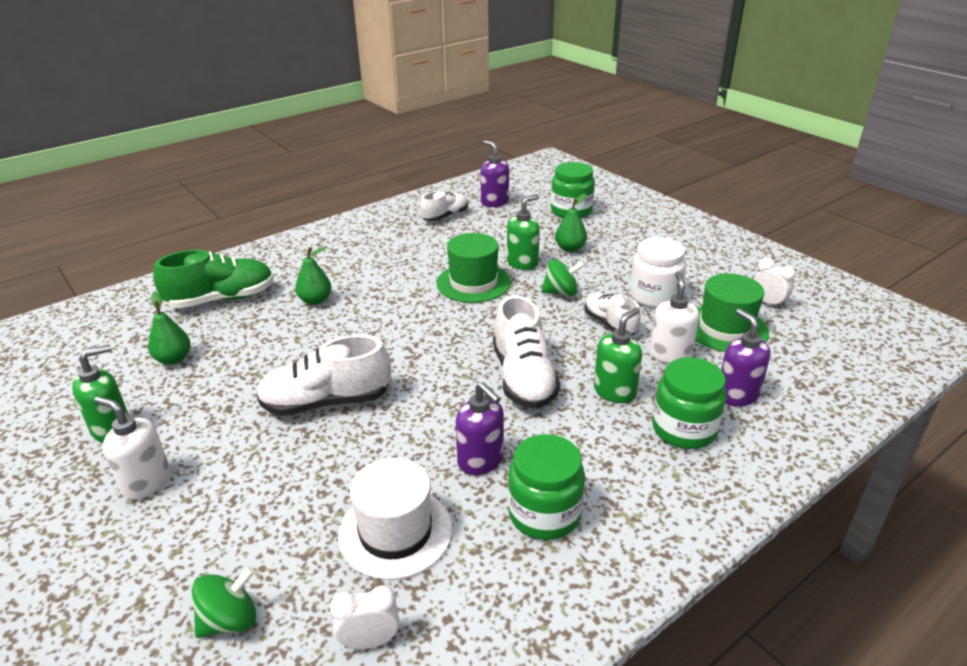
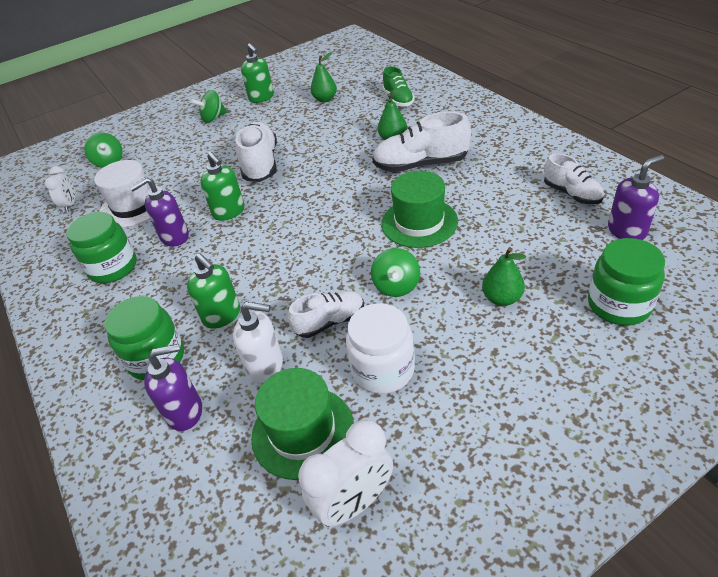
camera: 100 degrees right, 10 degrees up
(146, 482) = (213, 118): white soap dispenser -> green spinning top
(221, 299) = (398, 100): green shoe -> green shoe, size x0.62
(522, 263) = (462, 257): green soap dispenser -> green soap dispenser (229, 212)
(523, 378) = (258, 257): white shoe -> white shoe (421, 165)
(768, 303) = (354, 502): white clock -> white clock, size x1.62

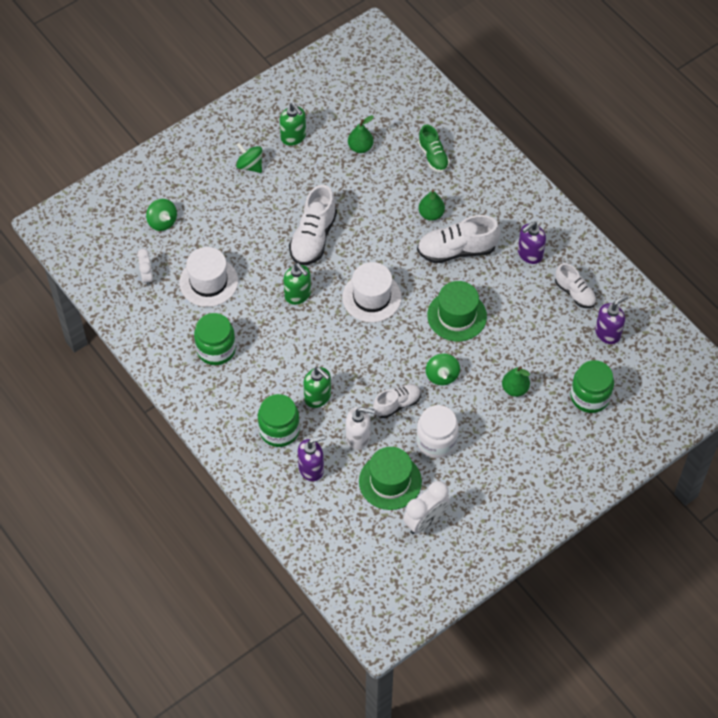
camera: 10 degrees left, 15 degrees up
(174, 237) = (258, 320): purple soap dispenser -> purple soap dispenser (529, 254)
(213, 118) = (250, 165): green spinning top -> green spinning top turned 75 degrees clockwise
(260, 164) = (313, 237): white shoe -> white shoe turned 150 degrees counterclockwise
(315, 210) = (371, 297): none -> white hat

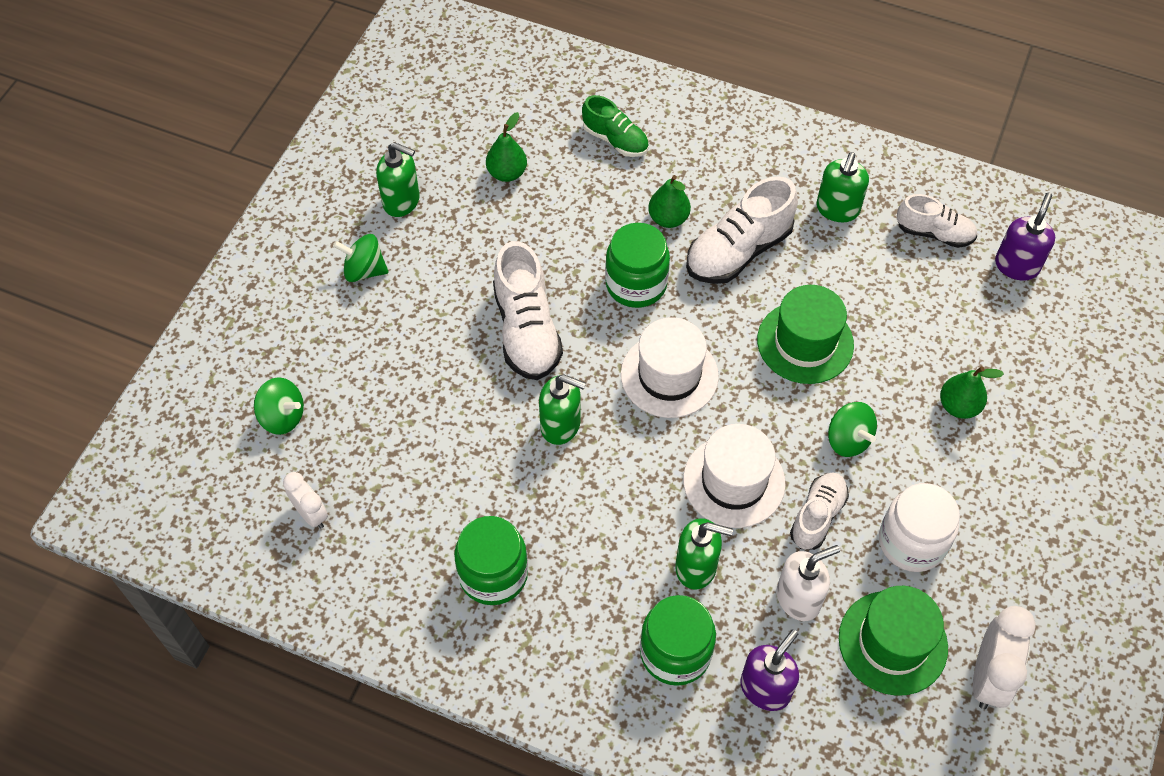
camera: 30 degrees left, 0 degrees up
(208, 282) = (413, 474): white hat -> white hat (734, 481)
(529, 254) = (837, 209): purple soap dispenser -> green soap dispenser
(590, 396) = (1062, 365): green jar -> green jar (636, 284)

